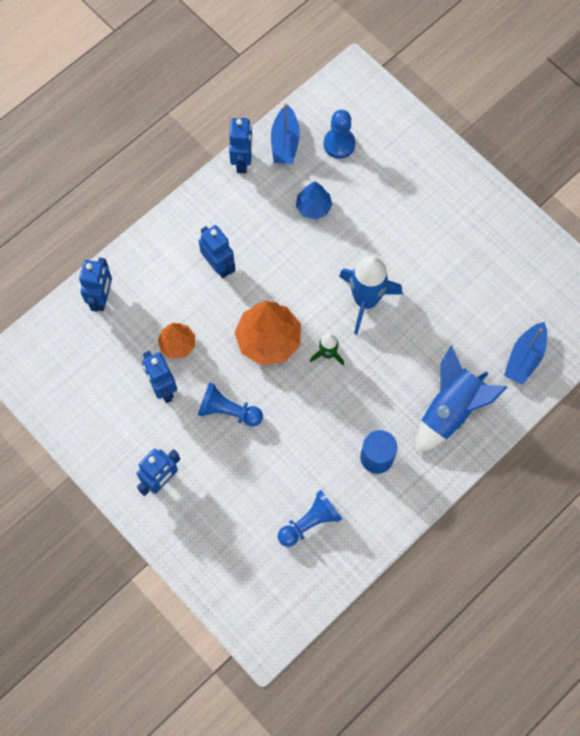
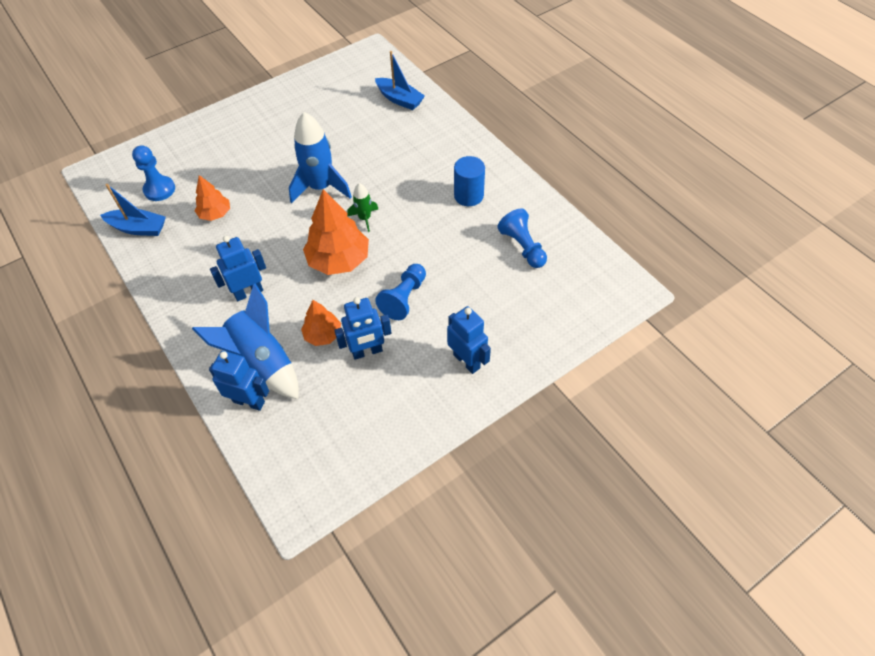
camera: 80 degrees left, 15 degrees down
(242, 161) = (143, 263): blue robot -> none
(313, 207) = (215, 214): blue tree -> orange tree
(450, 410) = (434, 146): blue rocket -> blue rocket (262, 361)

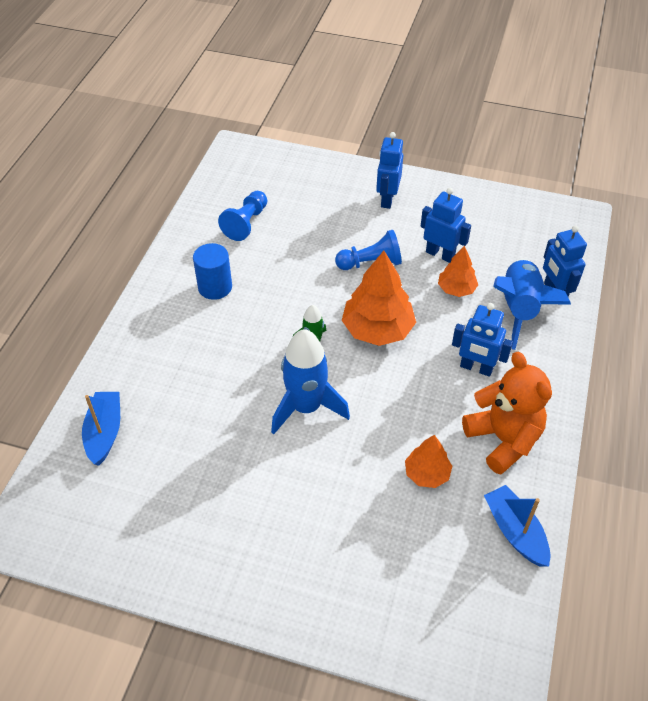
camera: 130 degrees left, 5 degrees down
(159, 189) = (452, 565): blue pawn -> none
(188, 266) = (503, 439): none -> orange teddy bear

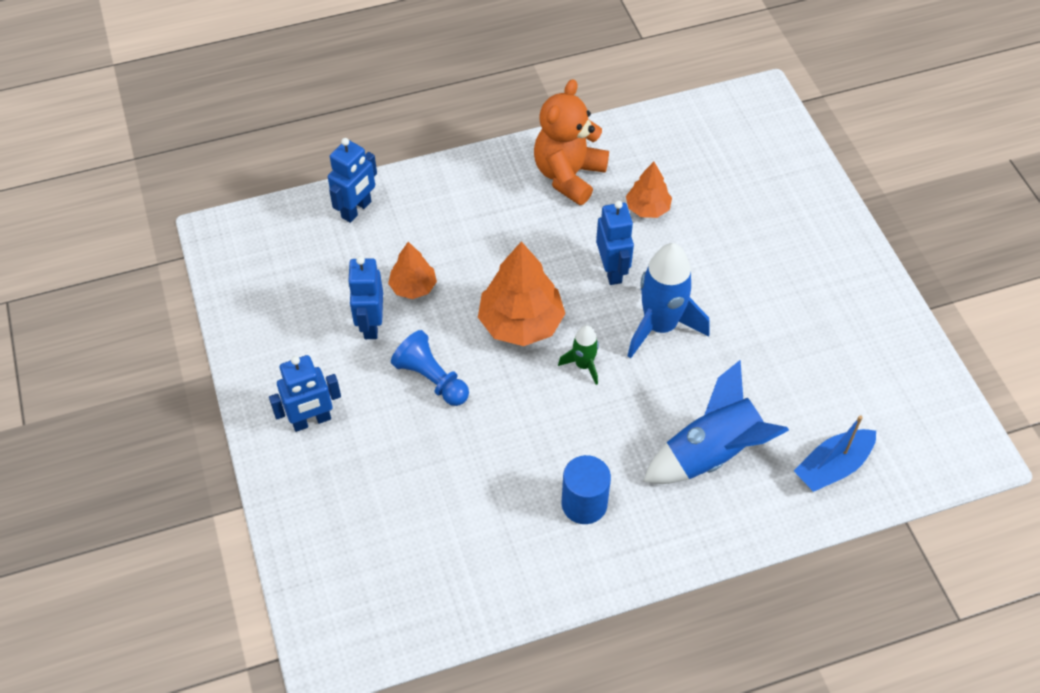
camera: 125 degrees left, 5 degrees up
(246, 223) = (461, 543): blue pawn -> none
(476, 368) = (505, 226): blue robot -> blue robot (612, 270)
(515, 532) = (648, 134): blue boat -> none
(519, 309) = (402, 227): blue rocket -> blue rocket (712, 453)

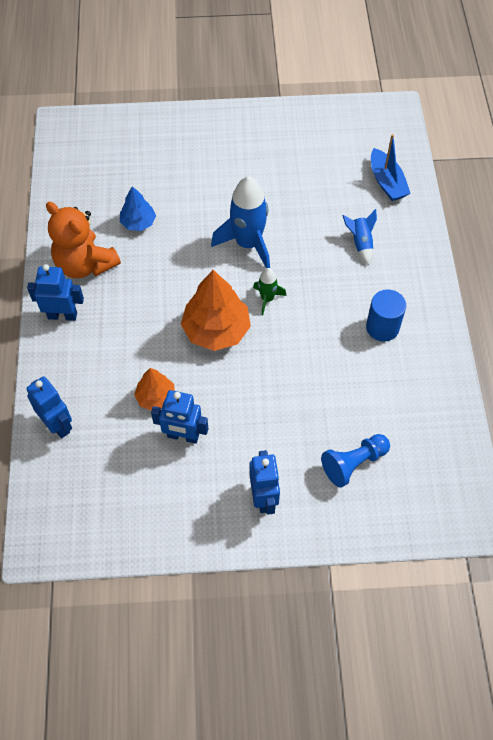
camera: 75 degrees left, 5 degrees up
(431, 379) = (249, 402): blue pawn -> blue pawn (353, 463)
(612, 270) = (188, 259): blue robot -> blue robot (62, 315)
(647, 208) = (138, 222): orange tree -> blue tree
(712, 453) = (360, 243): blue rocket -> blue rocket, size x0.51

